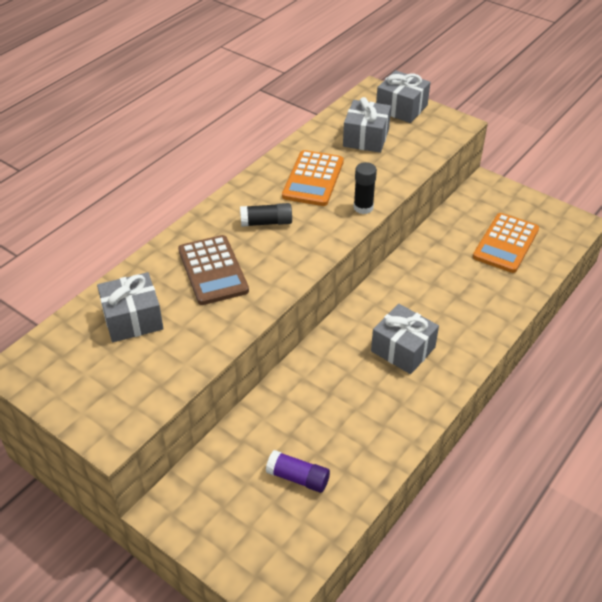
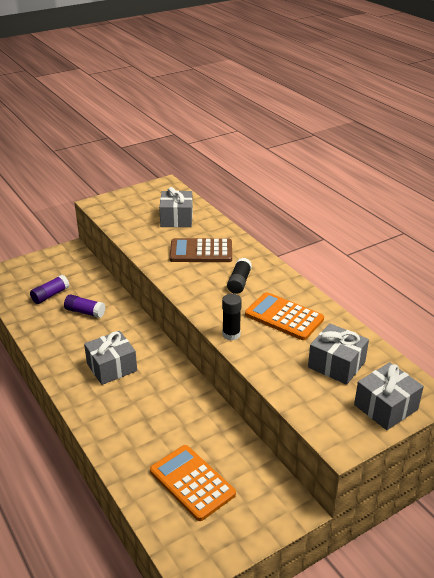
camera: 110 degrees right, 10 degrees down
(317, 418) = (85, 312): none -> purple glue stick

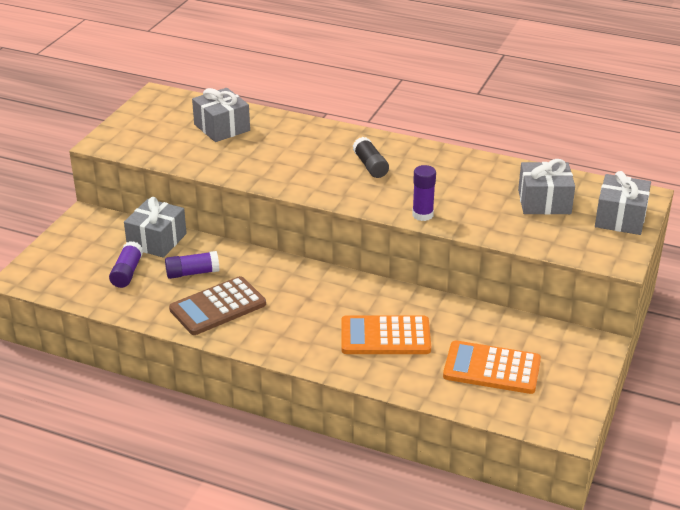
camera: 35 degrees left, 0 degrees up
(112, 367) = (292, 311): grey gift -> grey gift (157, 240)
(201, 251) = (293, 151): brown calculator -> brown calculator (218, 307)
(231, 334) = (422, 215): black glue stick -> purple glue stick
(284, 317) = (451, 180): orange calculator -> orange calculator (385, 336)

